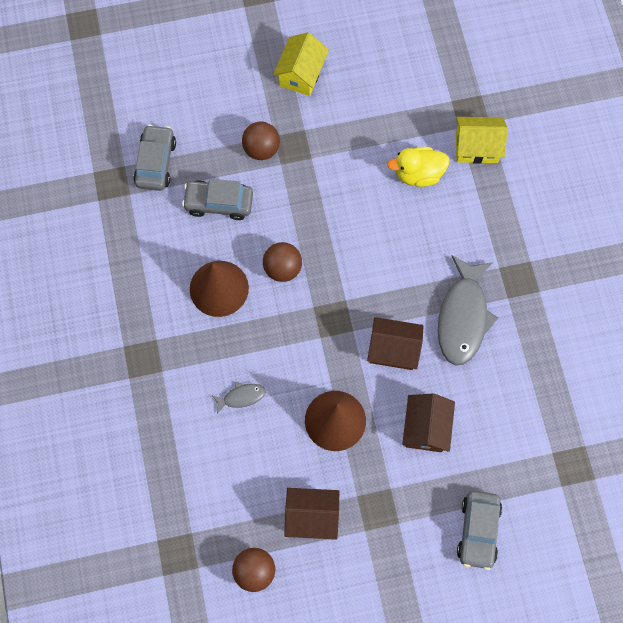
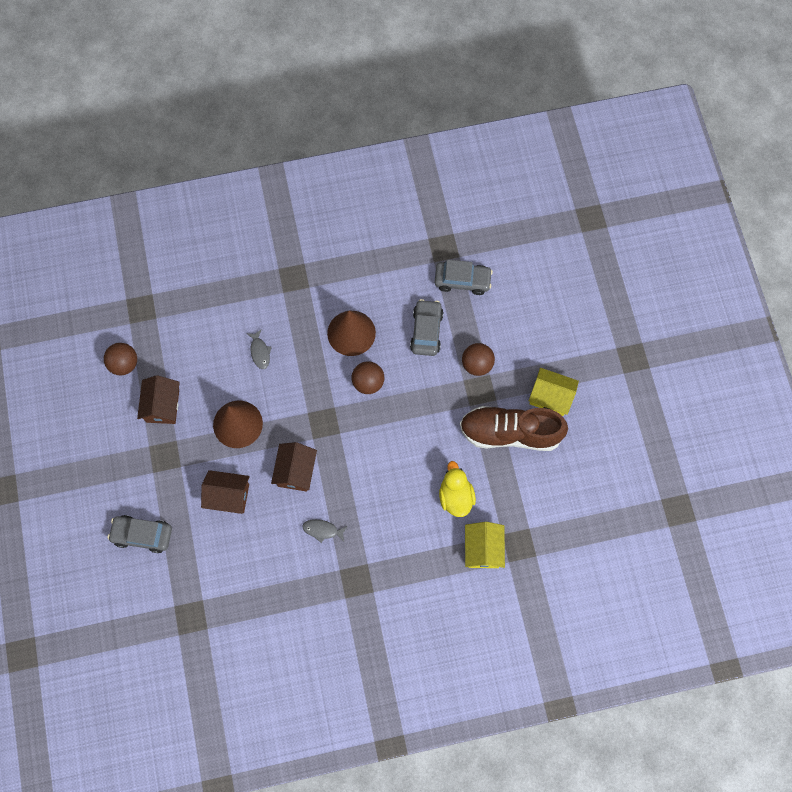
camera: 90 degrees right, 0 degrees up
(343, 116) = (510, 433): none -> brown shoe
(463, 317) = (322, 530): grey fish -> grey fish, size x0.46

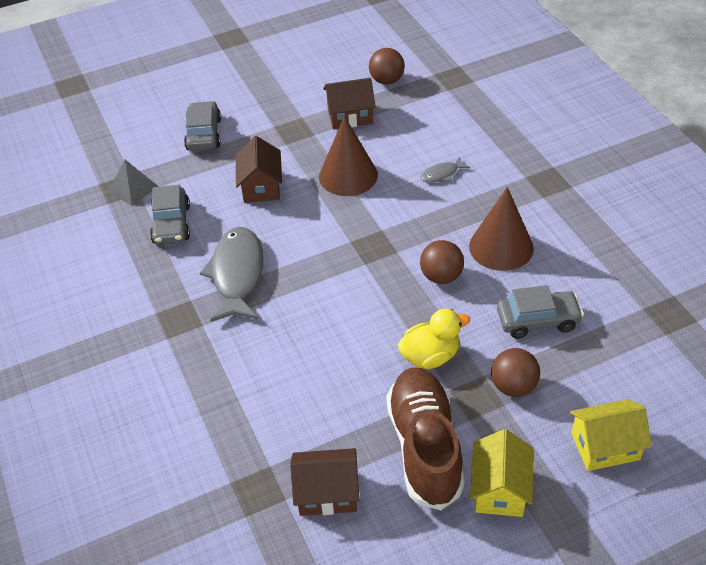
camera: 80 degrees right, 25 degrees down
(195, 605) = (133, 188): none -> grey pyramid
(296, 471) = (305, 235): brown house -> brown house (327, 493)
(322, 530) = (237, 274): grey fish -> grey fish, size x2.19
(455, 496) = (312, 400): yellow duck -> yellow duck (430, 356)
(462, 280) = (631, 345): grey car -> grey car (171, 224)
(483, 549) = (243, 446): yellow house -> yellow house (605, 446)

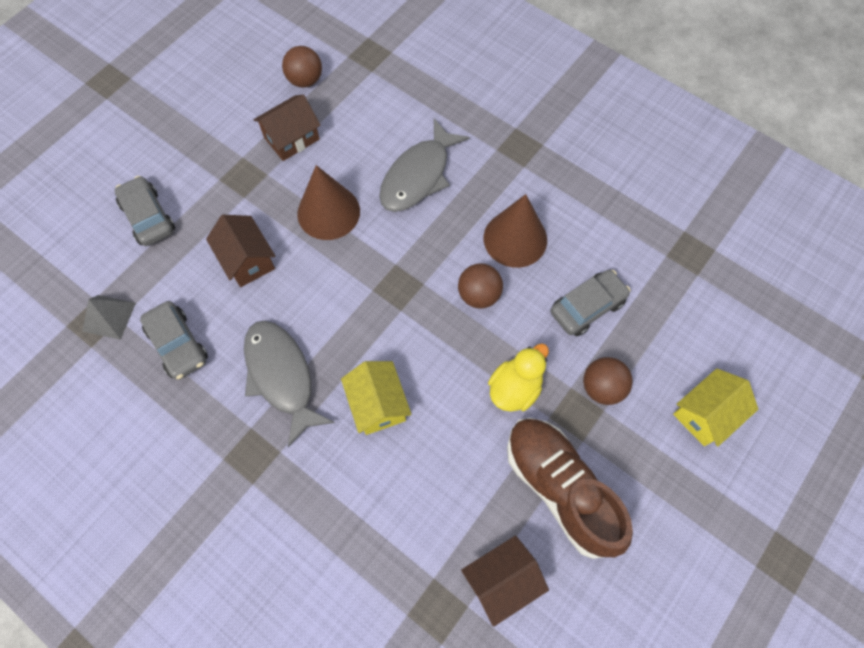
camera: 30 degrees left, 20 degrees up
(441, 174) = (418, 176): grey fish -> grey fish, size x2.19
(499, 489) = (644, 500): yellow house -> yellow house (378, 404)

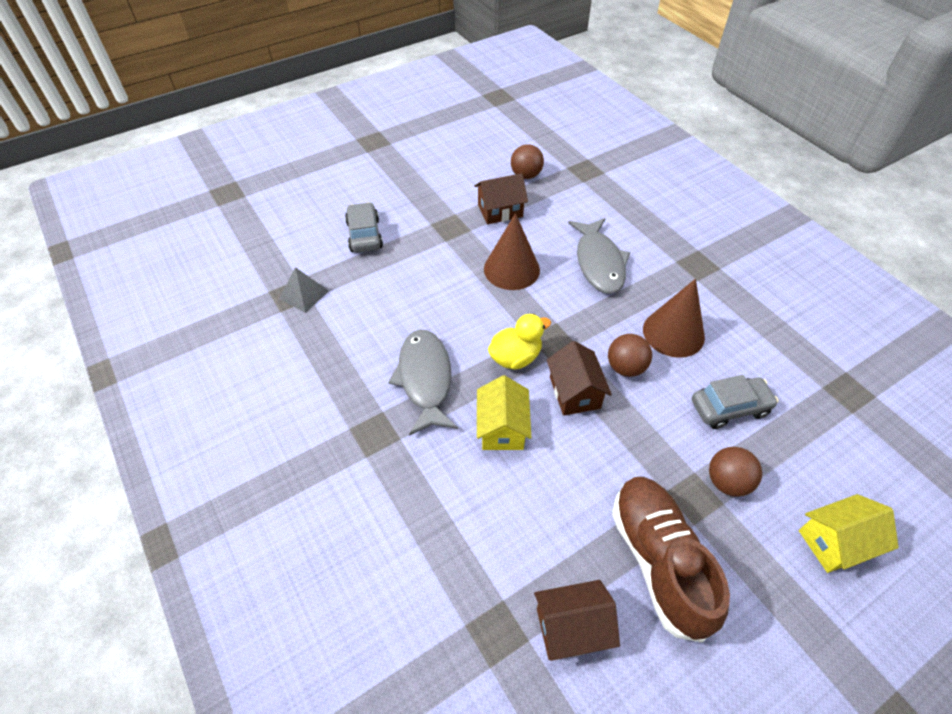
camera: 20 degrees right, 15 degrees down
(178, 345) = (349, 330): grey car -> none
(247, 260) = (430, 285): brown house -> brown house (574, 392)
(418, 176) = (599, 263): grey fish -> grey fish turned 60 degrees counterclockwise
(515, 388) = (637, 455): yellow duck -> yellow duck (515, 357)

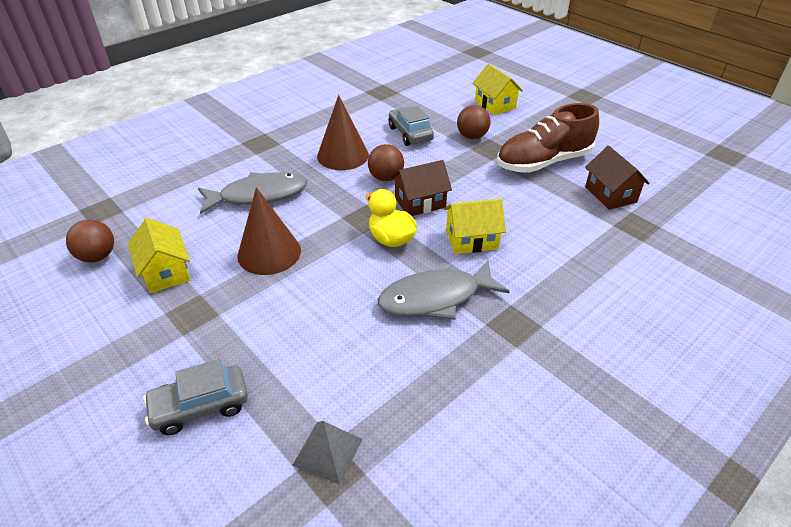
camera: 100 degrees left, 10 degrees down
(500, 211) = (166, 272): brown house -> yellow house

